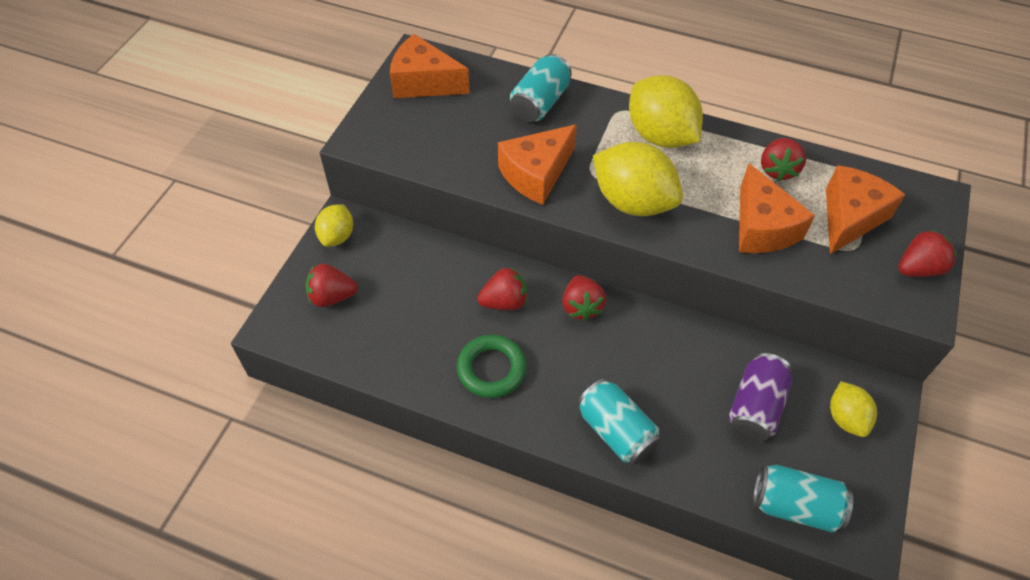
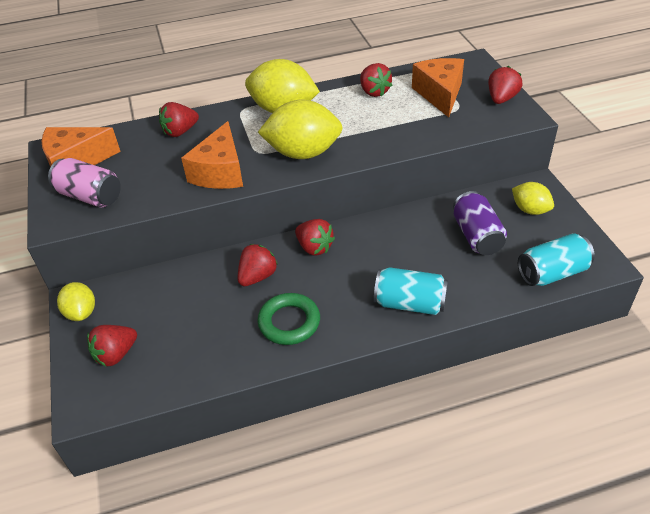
camera: 35 degrees left, 10 degrees down
(406, 129) = (90, 196): none -> pink can
(540, 103) = (180, 132): turquoise can -> red strawberry
(762, 227) = (396, 124): orange cheese -> none

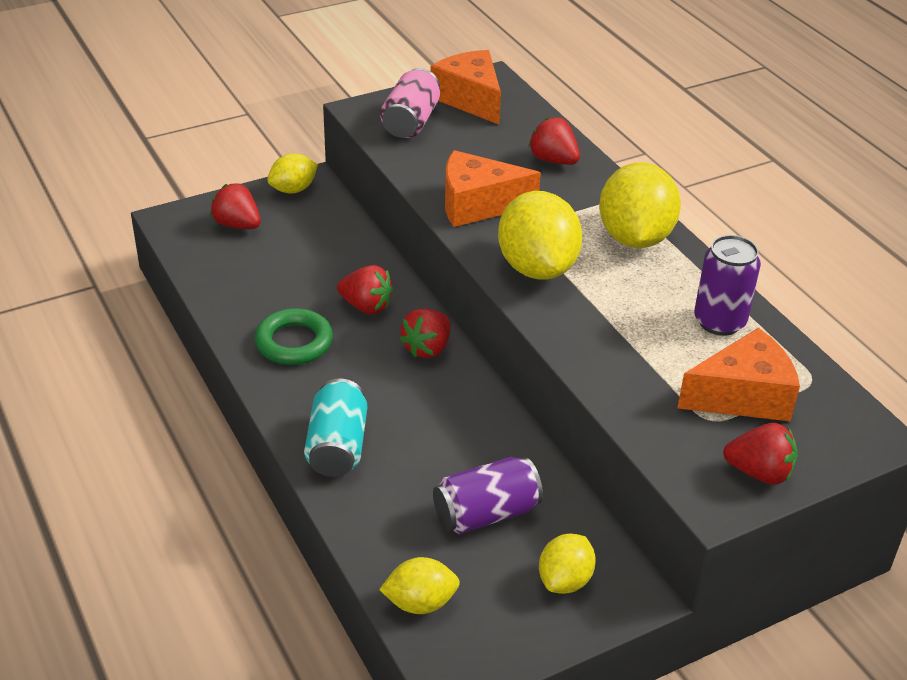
camera: 75 degrees right, 5 degrees down
(374, 92) = (719, 322): red strawberry -> purple can
(552, 273) = (420, 603): turquoise can -> yellow lemon

